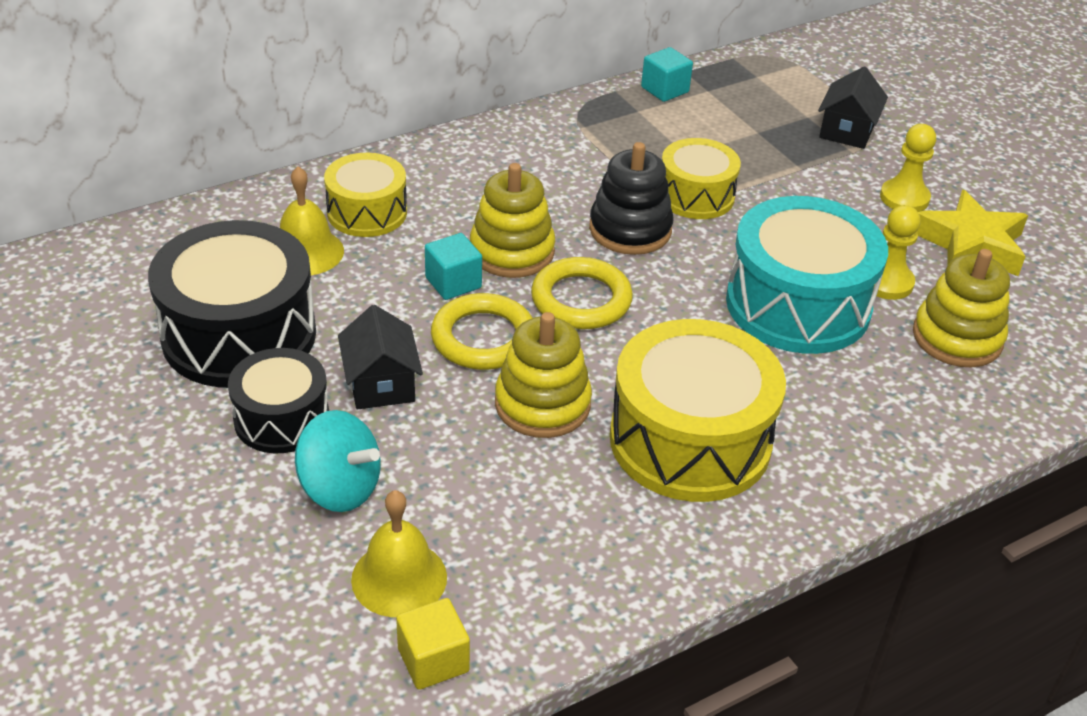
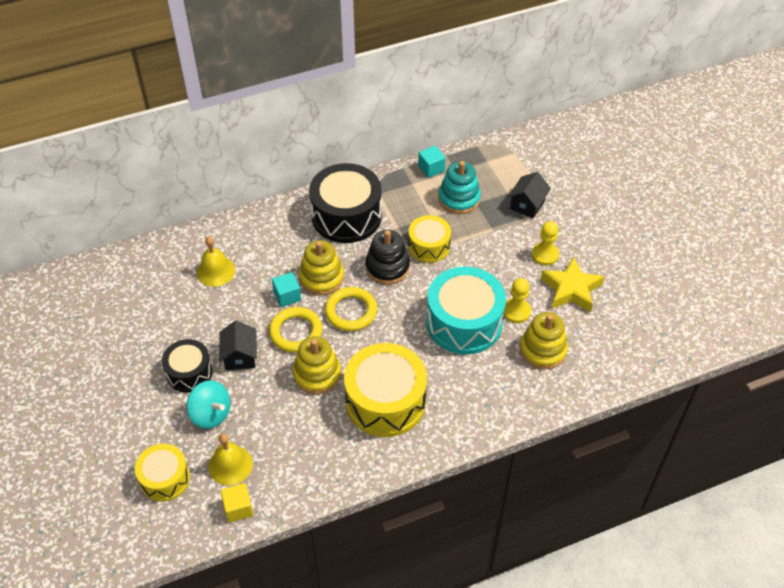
camera: 10 degrees right, 10 degrees up
(239, 335) = (175, 321): black drum -> black drum (346, 216)
(367, 212) = (251, 247): yellow drum -> yellow drum (165, 479)
(726, 128) = (459, 198): none -> turquoise stacking toy

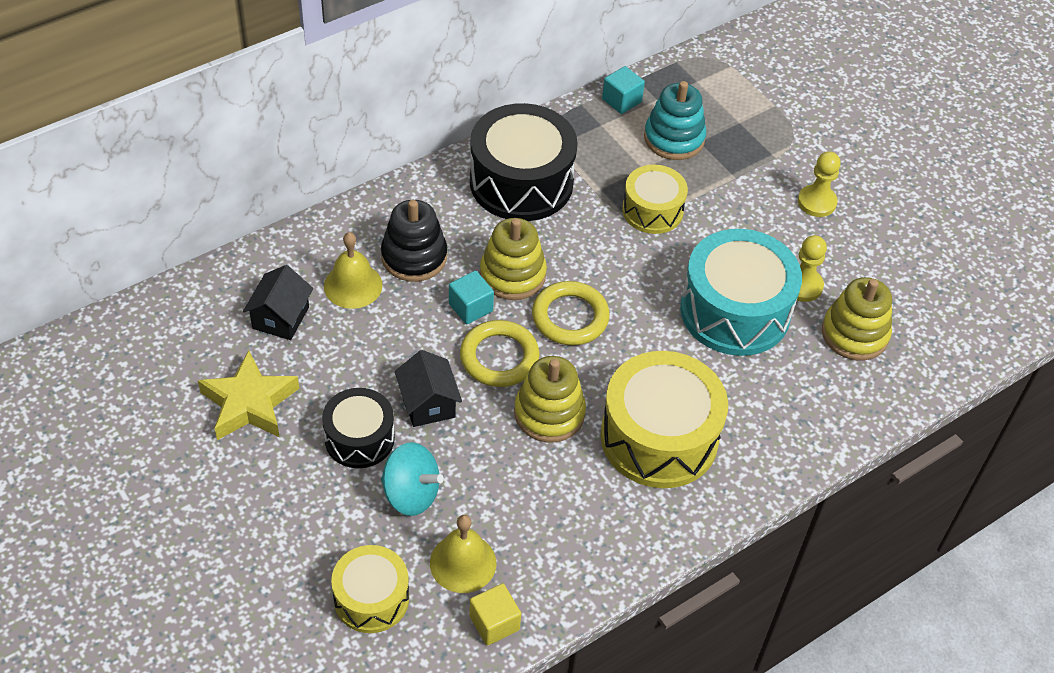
camera: 15 degrees left, 0 degrees up
(387, 267) = (603, 247): black stacking toy -> black stacking toy (414, 257)
(527, 205) = (771, 136): black house -> black house (280, 318)
(571, 289) = (867, 245): yellow star -> yellow star (249, 404)

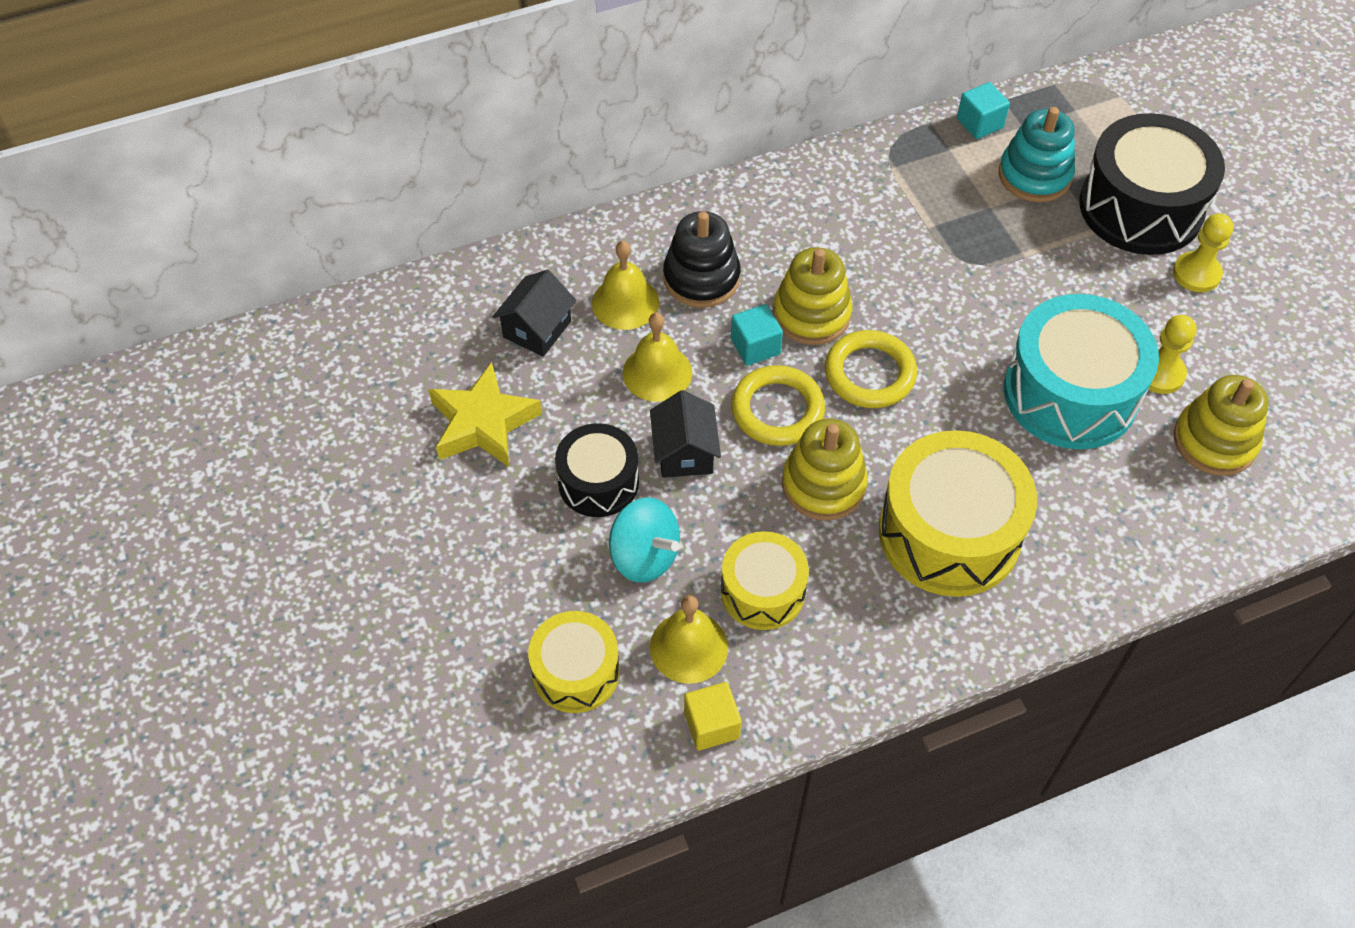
camera: 15 degrees right, 5 degrees up
(392, 340) = (657, 372): none -> yellow bell
(521, 182) = (842, 206): black drum -> black drum (1140, 207)
(652, 210) = (992, 259): yellow drum -> yellow drum (762, 591)

